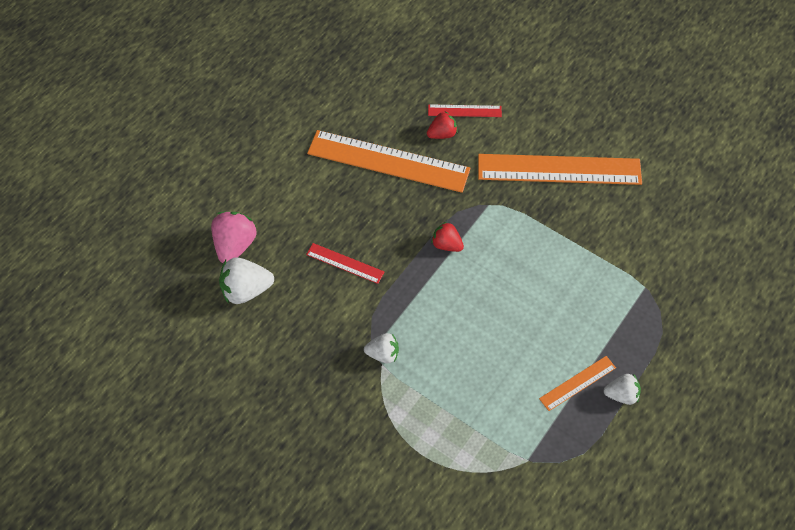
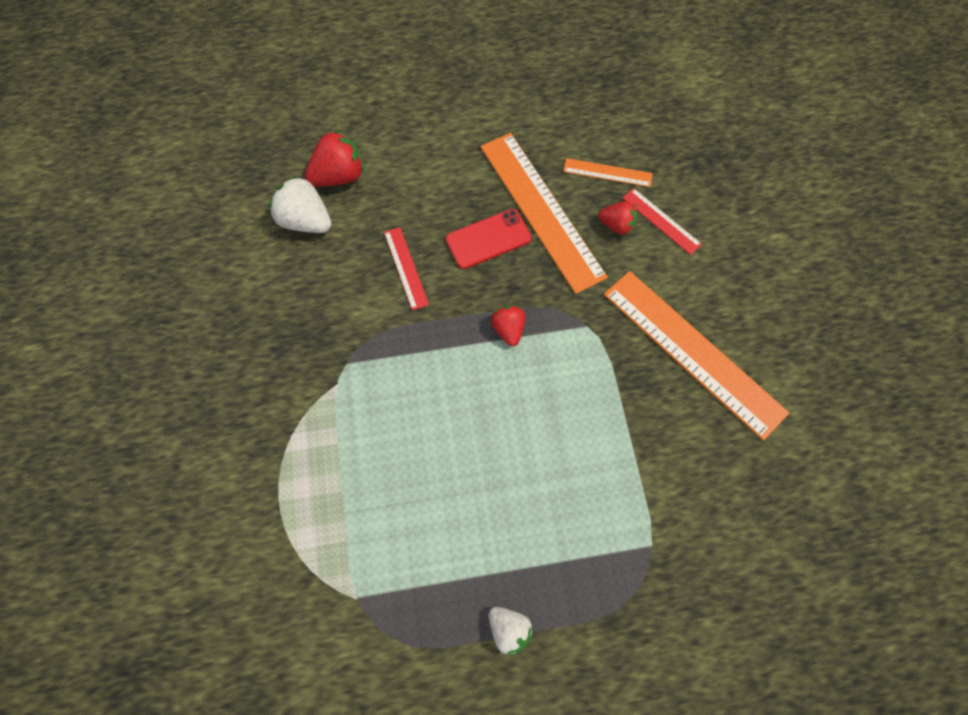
camera: 45 degrees right, 10 degrees up
(235, 245) = (340, 176): pink strawberry -> red strawberry
(376, 204) = (488, 239): none -> red phone
(383, 354) = (347, 376): white strawberry -> none
(577, 383) = (481, 573): orange ruler -> orange ruler (607, 172)

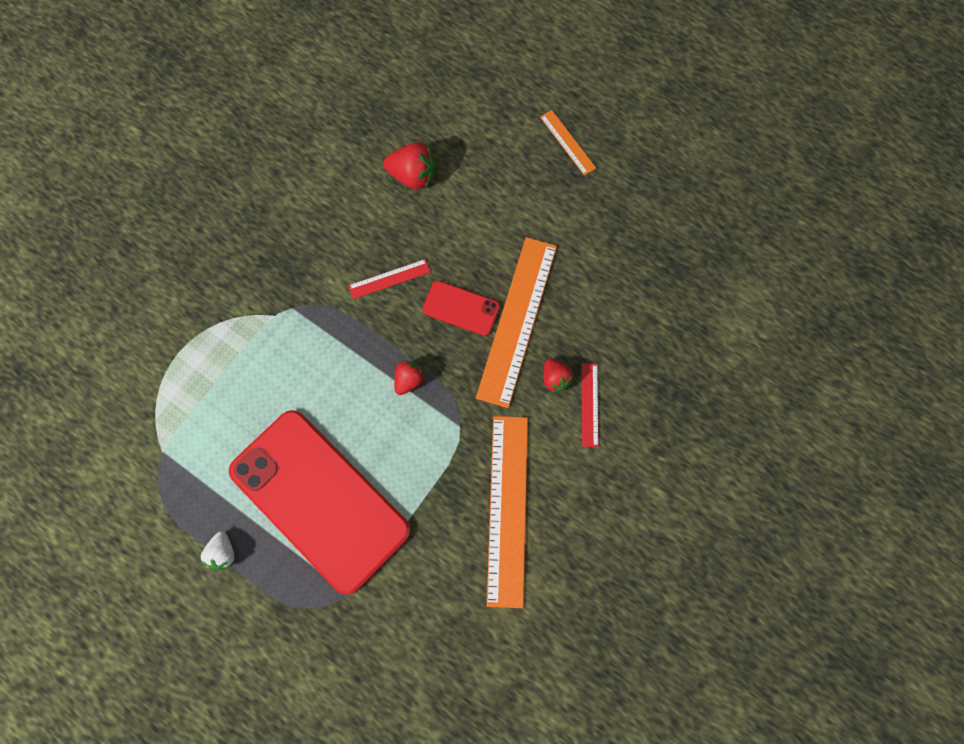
camera: 45 degrees right, 5 degrees up
(306, 221) = (362, 189): white strawberry -> none
(406, 268) = (389, 279): red ruler -> red ruler turned 45 degrees clockwise
(542, 494) = (320, 500): none -> red phone
(607, 172) = (592, 336): orange ruler -> orange ruler (567, 142)

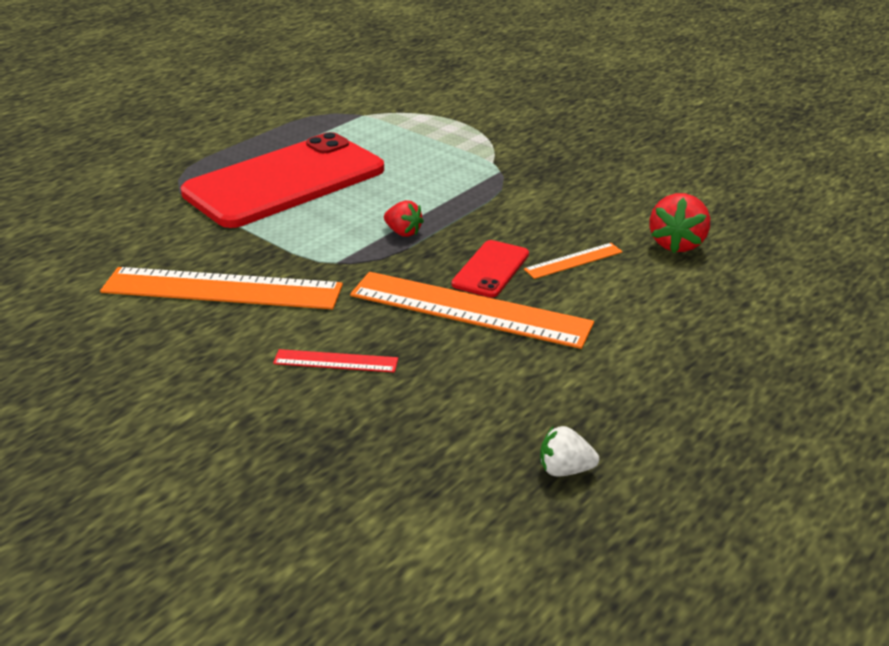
camera: 95 degrees right, 40 degrees down
(223, 553) = (256, 138): white strawberry -> white strawberry (564, 469)
(389, 279) = (533, 224): red ruler -> none
(555, 378) = (380, 335): red strawberry -> none
(567, 142) = (762, 371): orange ruler -> orange ruler (573, 261)

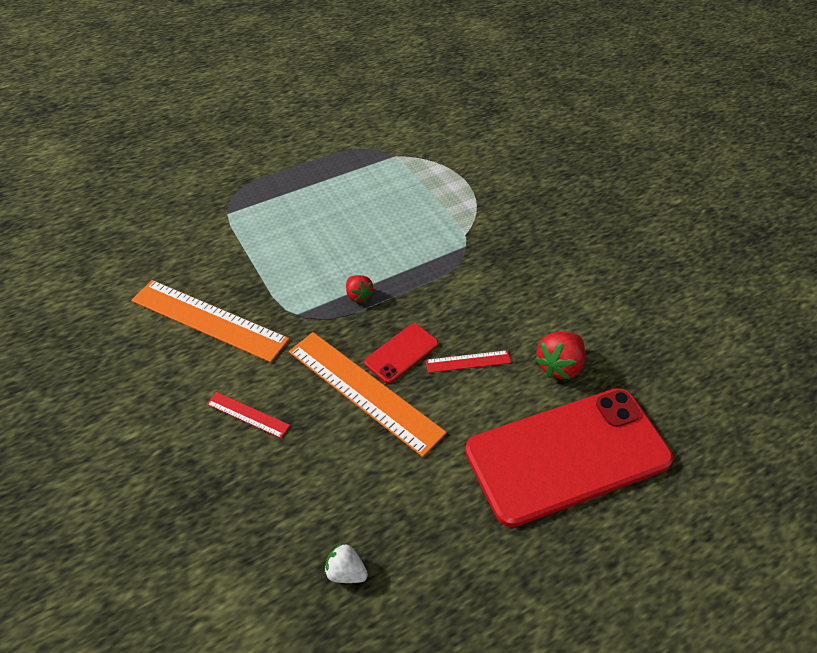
camera: 20 degrees right, 15 degrees up
(285, 181) = (303, 218): red phone -> red phone (567, 455)
(573, 261) = (468, 361): orange ruler -> red ruler

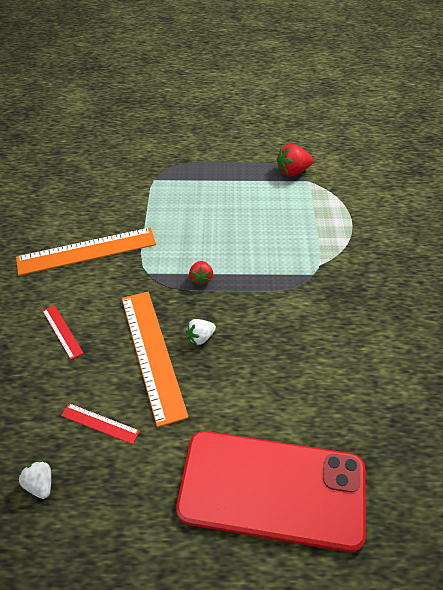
camera: 30 degrees right, 0 degrees up
(208, 320) = (87, 251): orange ruler -> orange ruler turned 75 degrees counterclockwise
(401, 353) = (200, 337): red phone -> white strawberry
(468, 361) = (247, 369): red ruler -> red ruler (100, 423)
(559, 366) = (320, 410): red strawberry -> red strawberry (292, 172)

